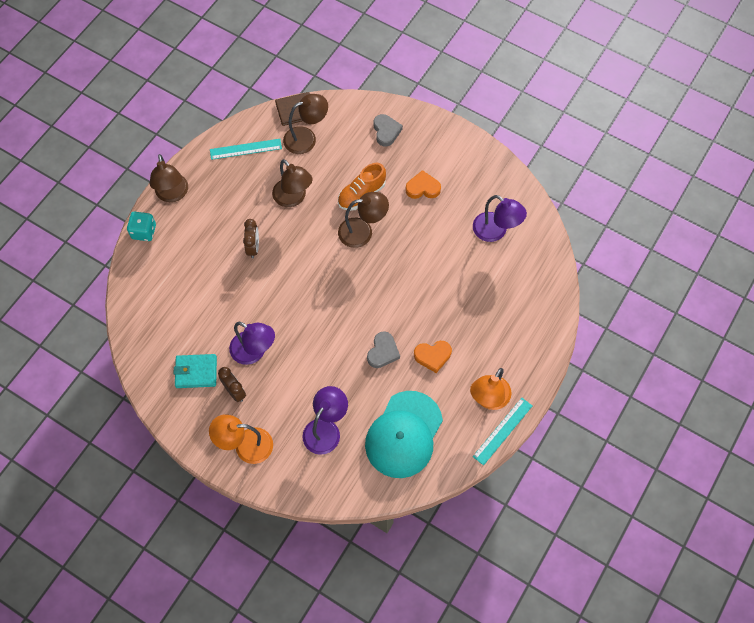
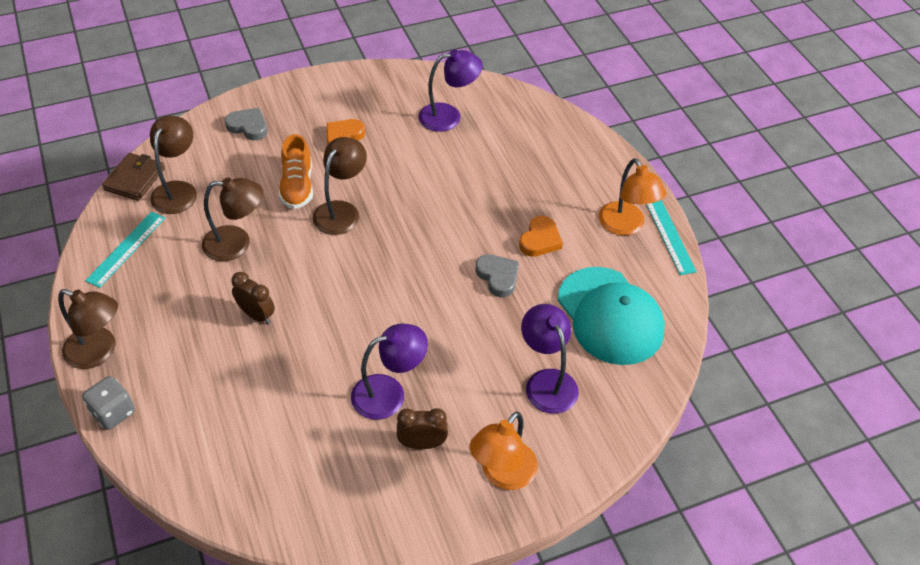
camera: 55 degrees left, 15 degrees down
(144, 232) = (113, 412): turquoise dice -> grey dice
(196, 372) = (359, 469): turquoise wallet -> none

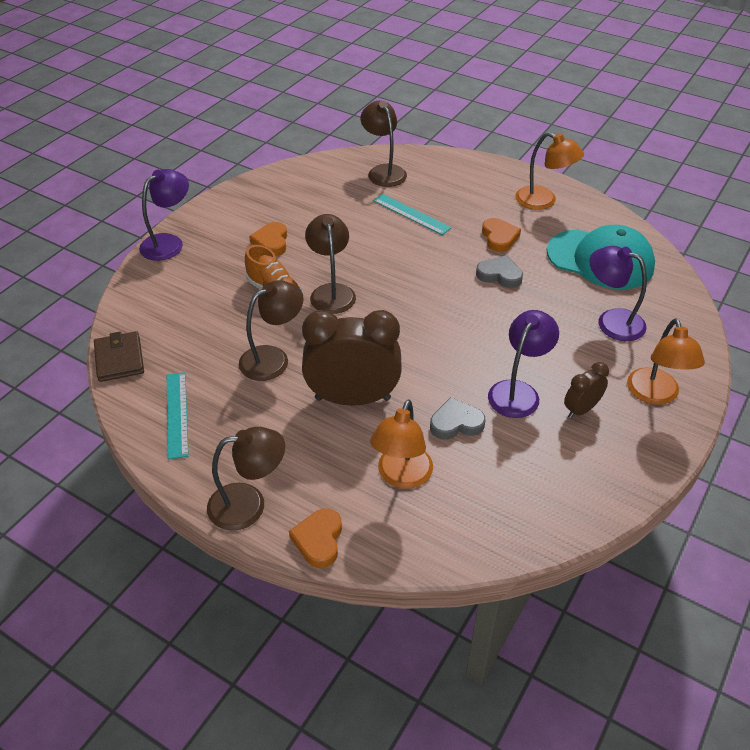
camera: 35 degrees left, 5 degrees down
(113, 412) = (319, 540): grey dice -> orange heart
(178, 190) = (171, 347): brown lamp -> brown lamp (383, 171)
(221, 403) = (401, 476): none -> orange lamp
(248, 126) = (179, 272): grey heart -> grey heart (456, 423)
(256, 315) = (352, 398): brown clock -> brown clock, size x2.04
(449, 116) = (337, 191): purple lamp -> purple lamp (169, 243)
(670, 235) = (577, 193): turquoise ruler -> turquoise ruler (411, 214)

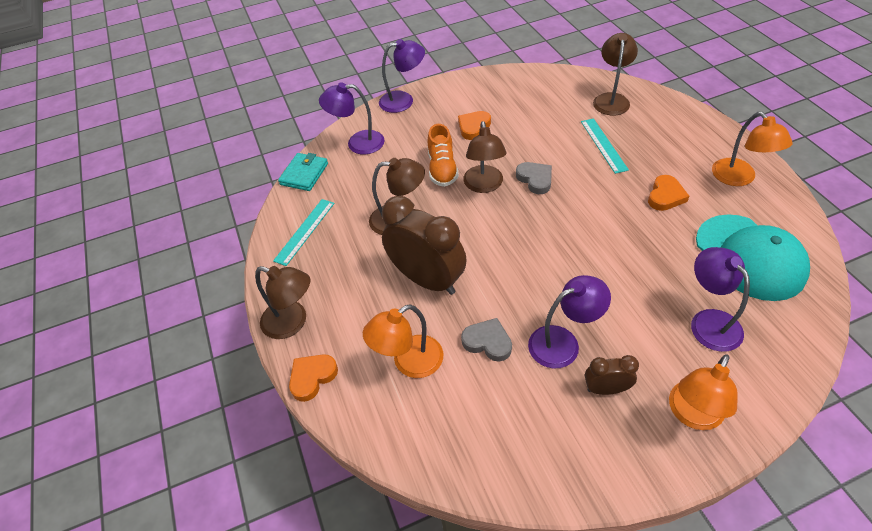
camera: 40 degrees right, 5 degrees up
(119, 359) = (304, 174): brown wallet -> turquoise wallet
(155, 304) = (357, 143): none -> purple lamp
(331, 292) = (484, 185): brown lamp -> brown lamp turned 150 degrees clockwise
(499, 275) = (636, 230): grey heart -> grey heart (535, 179)

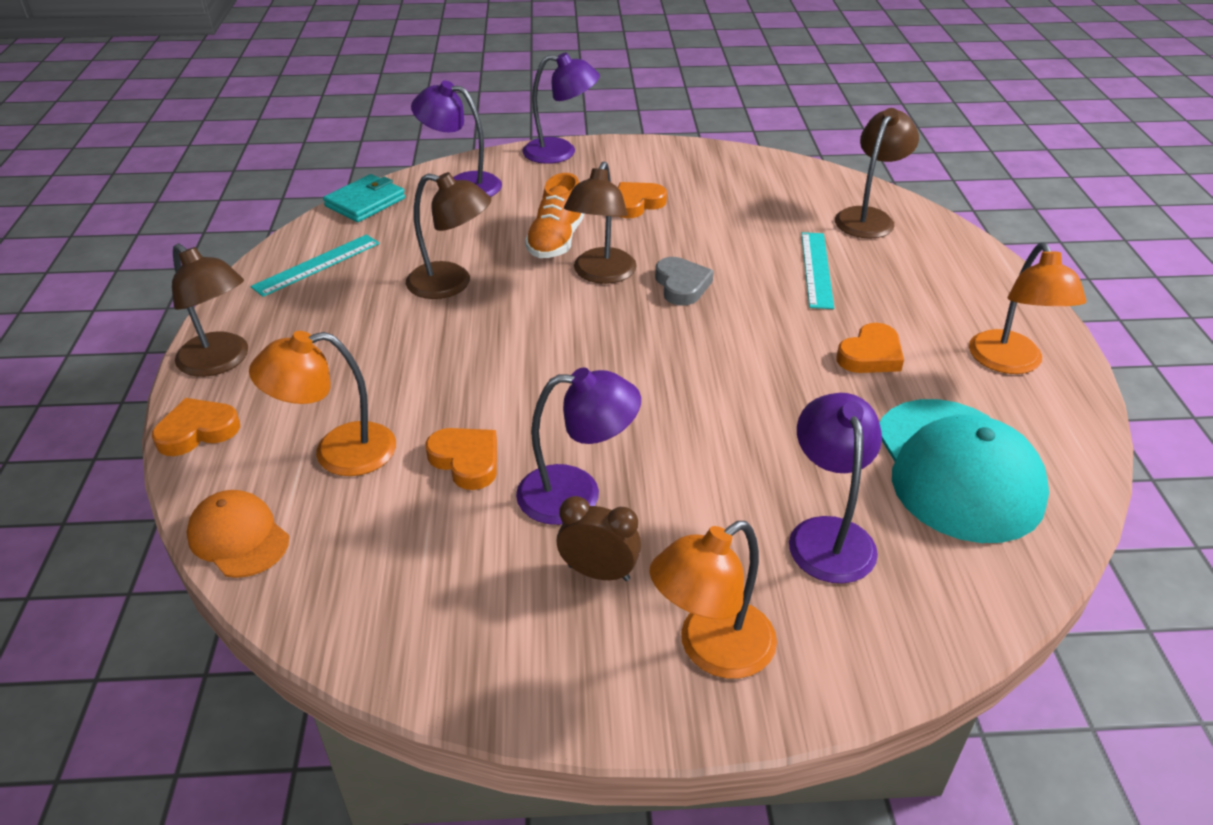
camera: 15 degrees right, 10 degrees down
(388, 441) = (238, 537): none -> orange cap
(427, 280) = (437, 363): brown clock -> none
(487, 342) = (466, 461): grey heart -> orange heart

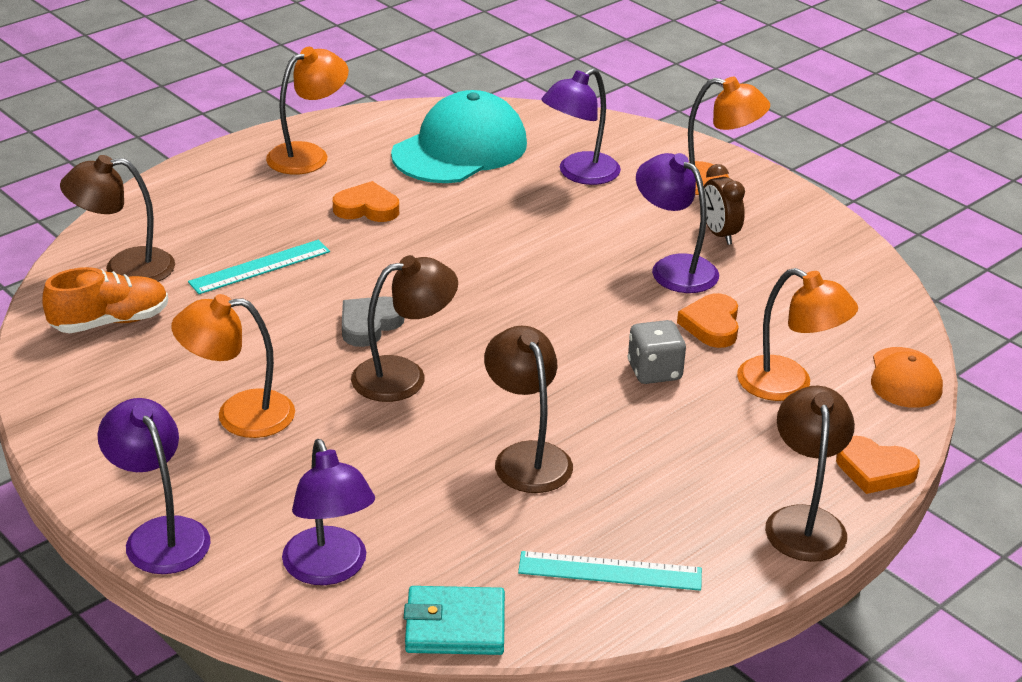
camera: 130 degrees left, 5 degrees down
(454, 389) = (654, 371): none -> grey dice
(556, 241) = (375, 432): orange shoe -> orange shoe (110, 322)
(636, 204) = (239, 415): orange heart -> orange lamp

